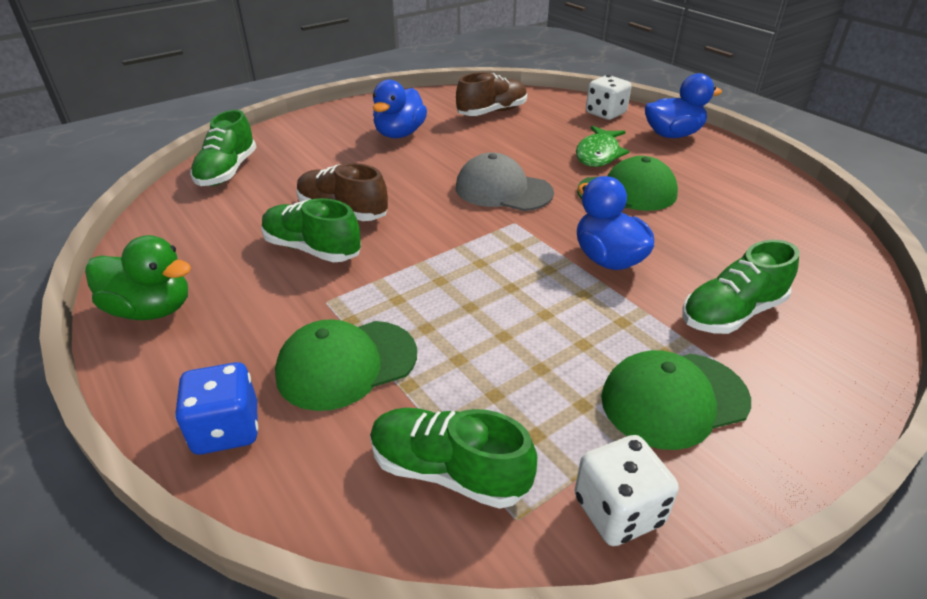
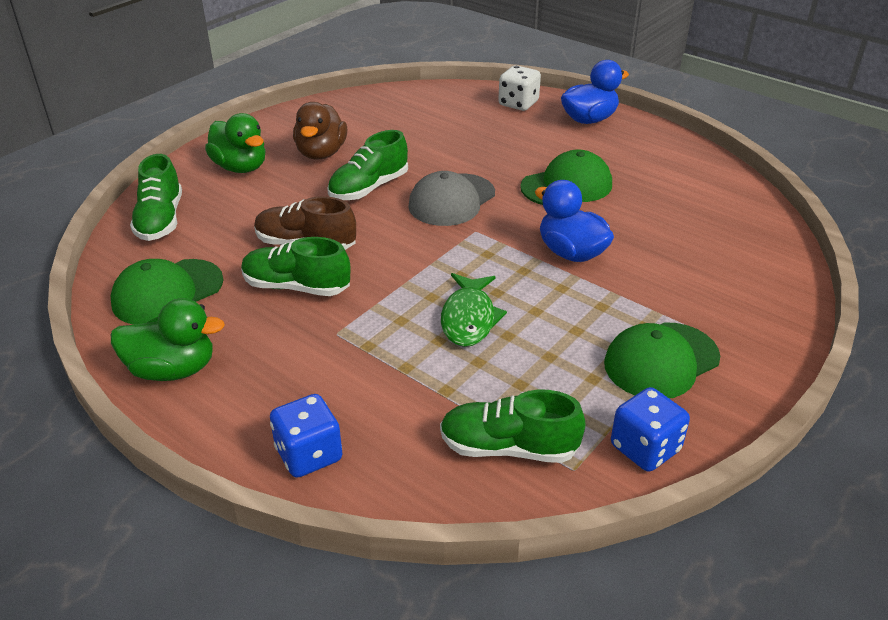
camera: 15 degrees left, 0 degrees up
(322, 137) = (240, 167): none -> green duck
(346, 364) = (384, 383): green cap -> green cap (167, 292)
(399, 134) = (321, 153): blue duck -> brown duck
(492, 112) = (405, 116): brown shoe -> none
(503, 190) = (451, 200): grey cap -> grey cap turned 60 degrees counterclockwise
(598, 154) = (527, 149): green fish -> green fish (469, 318)
(618, 511) = (645, 448): white dice -> blue dice
(731, 313) = (686, 283): green shoe -> green shoe (369, 188)

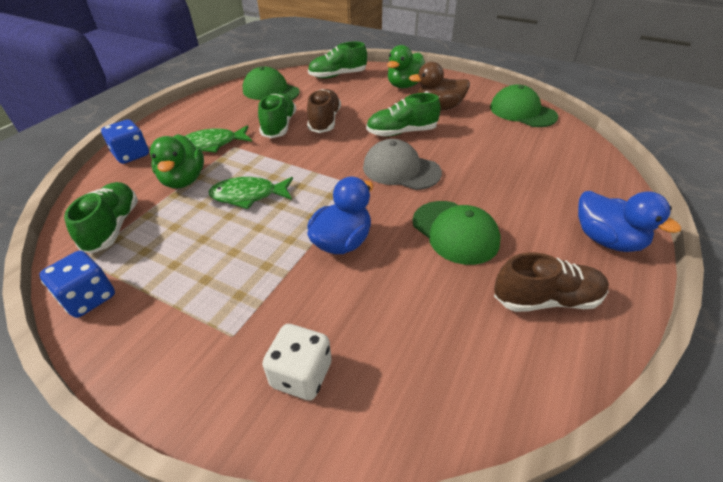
camera: 80 degrees right, 5 degrees up
(173, 369) = (206, 106): green duck -> green duck (184, 180)
(319, 356) = (212, 144): none -> green fish
(369, 188) = (401, 132): green shoe -> green shoe turned 45 degrees counterclockwise
(518, 104) = (598, 188): white dice -> white dice (301, 375)
(654, 161) = (546, 299): none -> brown shoe
(661, 361) = (189, 307): green cap -> green cap (522, 112)

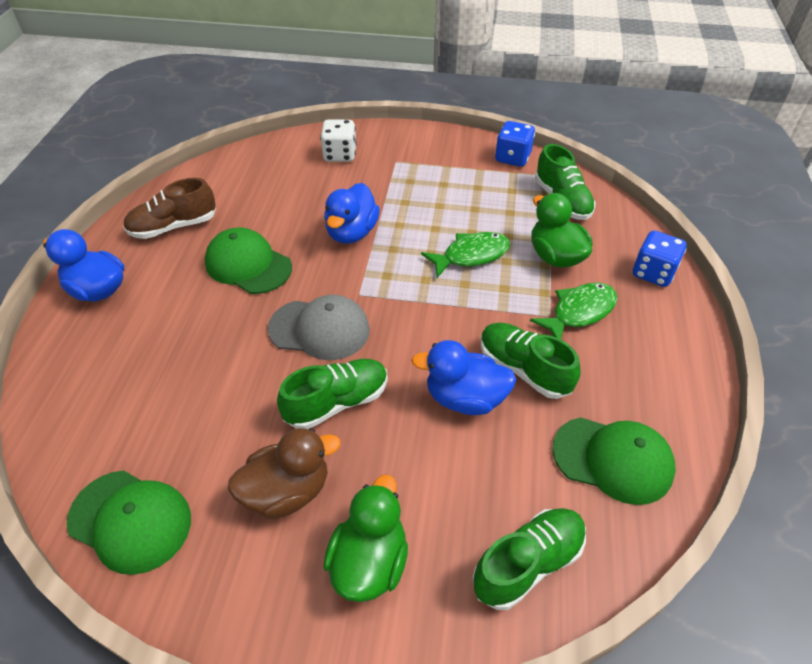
camera: 160 degrees right, 5 degrees up
(279, 126) = (524, 369): green shoe -> green shoe turned 150 degrees clockwise
(324, 121) = (465, 398): brown shoe -> blue duck

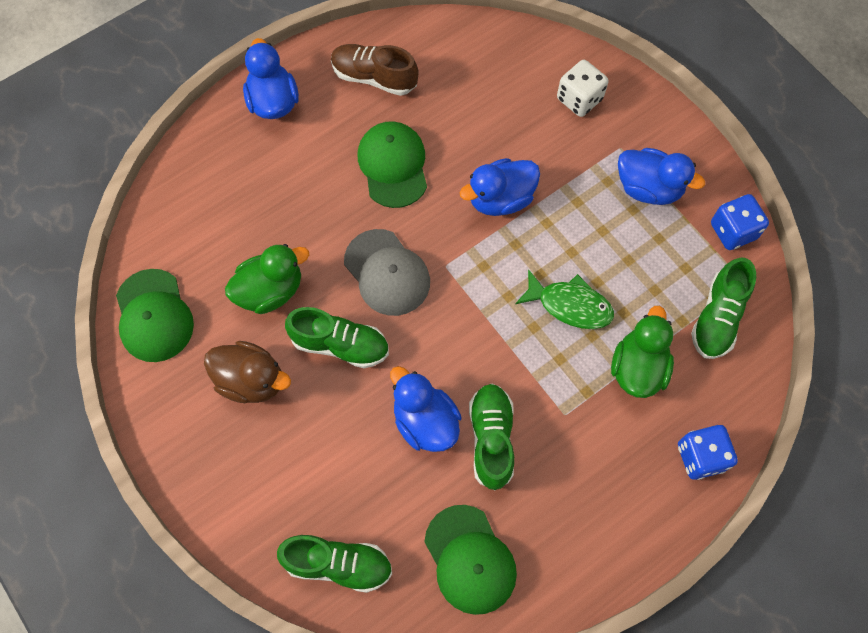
camera: 45 degrees right, 20 degrees up
(369, 562) = (253, 471): green duck -> green duck (270, 290)
(439, 169) = (648, 188): none -> blue duck
(579, 312) = (591, 433): green fish -> none

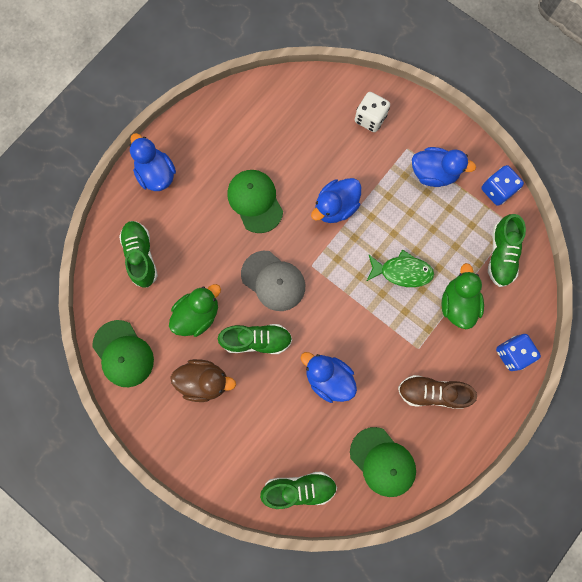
camera: 15 degrees left, 10 degrees up
(374, 77) = (222, 138): brown shoe -> brown shoe (432, 392)
(491, 439) = (375, 378): green shoe -> green shoe (141, 256)

